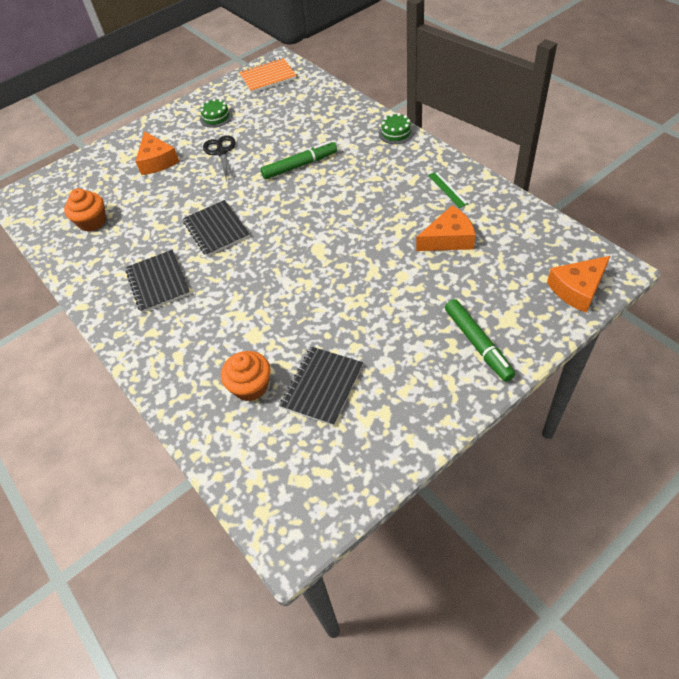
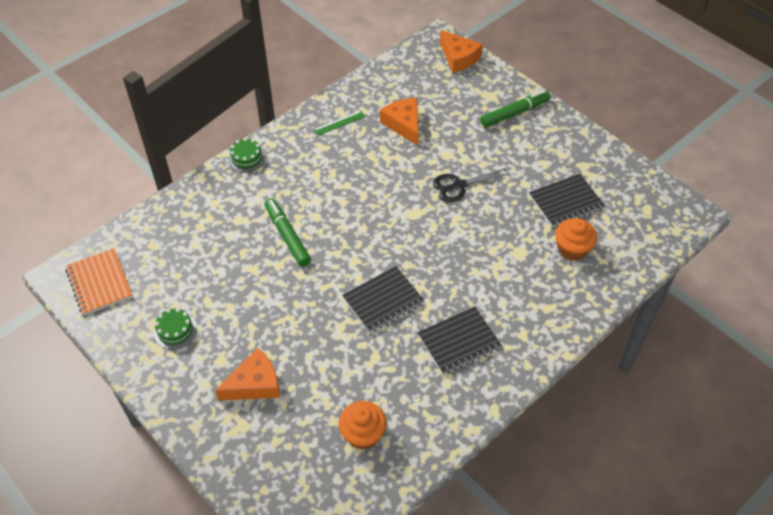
camera: 100 degrees left, 0 degrees up
(221, 152) = (250, 314): black scissors -> black scissors (458, 186)
(322, 386) = (565, 202): black notebook -> black notebook turned 45 degrees counterclockwise

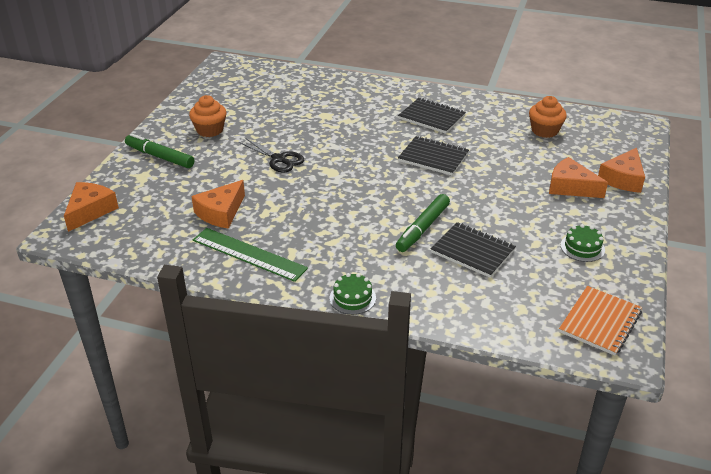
camera: 120 degrees left, 15 degrees down
(231, 442) = (623, 179): none -> orange cheese
(339, 123) = (249, 254): green ruler -> green ruler, size x1.92
(565, 202) = (254, 109): black notebook -> black notebook (472, 251)
(572, 249) = (301, 96): orange cupcake -> orange cupcake (210, 130)

